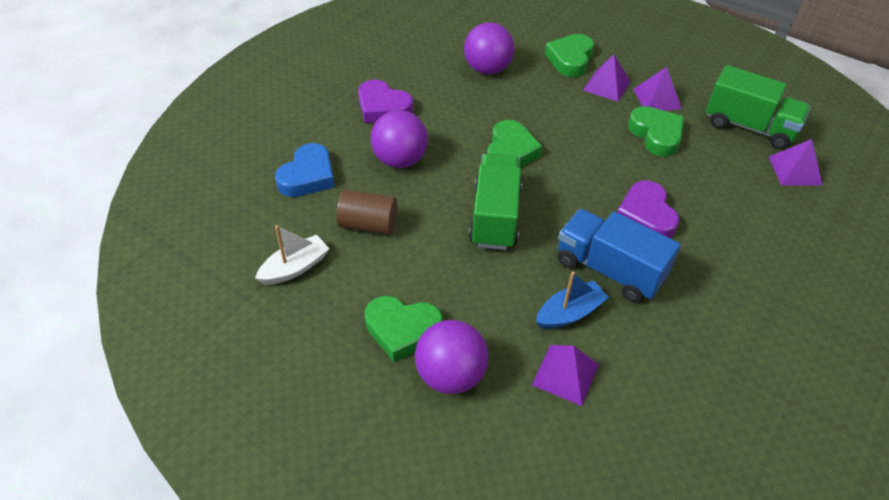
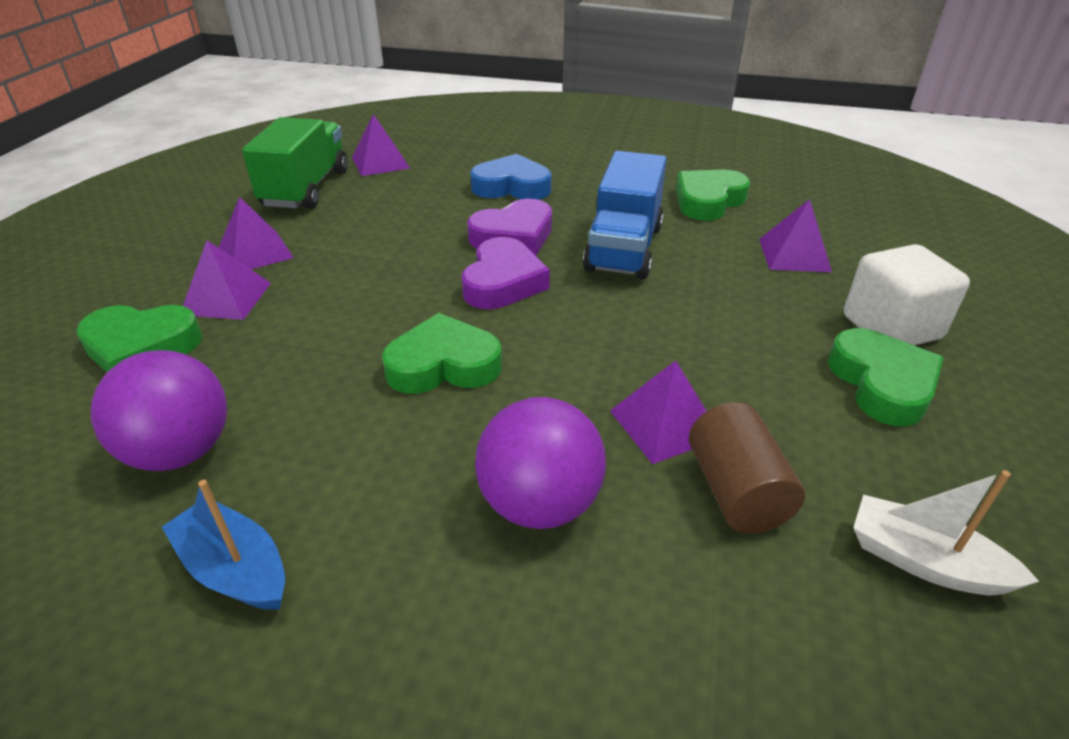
camera: 110 degrees left, 10 degrees down
(308, 176) = (688, 660): blue heart -> blue heart (512, 187)
(383, 107) = (369, 601): purple heart -> purple heart (503, 282)
(423, 218) = (665, 424): none -> purple pyramid
(450, 375) = (891, 327): purple ball -> white cube
(495, 216) = (603, 349): green truck -> none
(569, 313) = (713, 264): blue boat -> blue boat (235, 569)
(656, 135) = (346, 245): green heart -> green heart (708, 201)

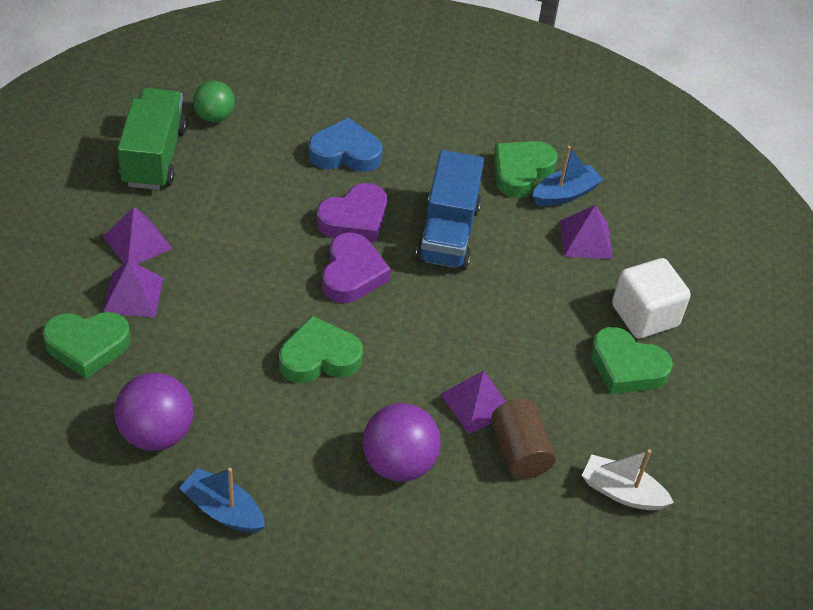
camera: 10 degrees left, 10 degrees up
(380, 162) = (214, 117): purple pyramid -> green ball
(762, 218) = (565, 194): none -> blue boat
(882, 384) = (626, 367): green heart -> green heart turned 135 degrees clockwise

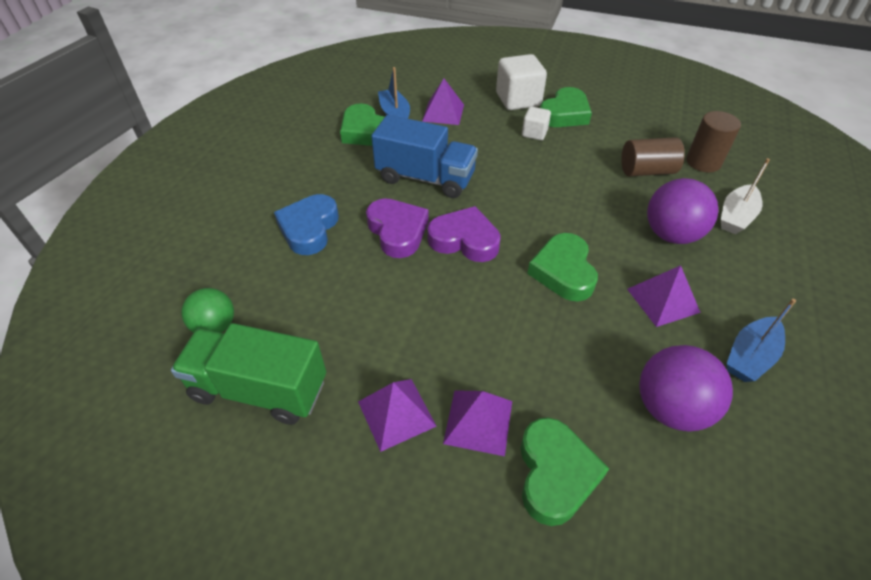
camera: 75 degrees left, 0 degrees up
(477, 403) = (605, 185): purple pyramid -> purple pyramid (663, 300)
(558, 520) = (703, 162): none -> brown cylinder
(569, 333) = (534, 133): none -> white cube
(622, 492) = (672, 132): white boat -> white boat (736, 216)

